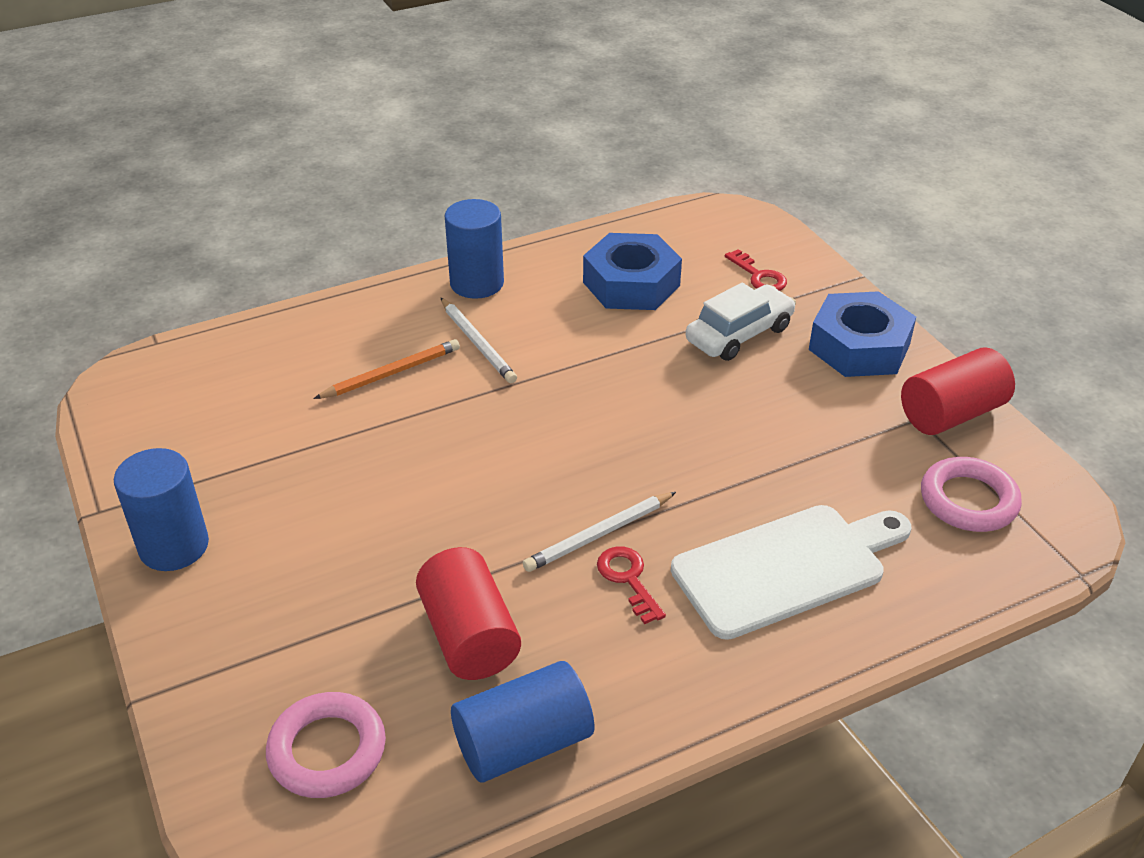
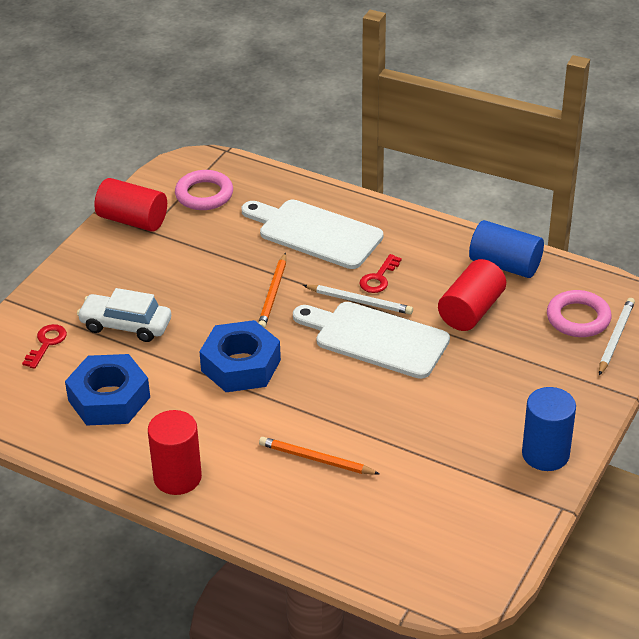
camera: 125 degrees left, 0 degrees up
(477, 283) = (177, 477): blue cylinder -> red cylinder
(477, 343) = (246, 437): white pencil -> white pencil (615, 338)
(516, 511) = (375, 338): none -> white cutting board
(689, 466) = (273, 293): none -> orange pencil
(859, 347) = (95, 273): blue nut -> blue nut (241, 365)

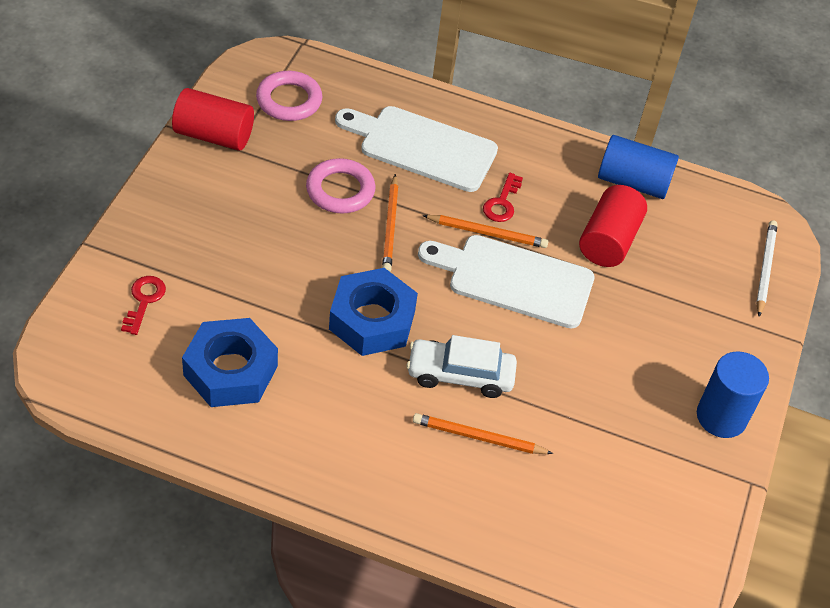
camera: 15 degrees left, 10 degrees up
(126, 325) = (232, 273): white car -> white car (460, 375)
(177, 477) = (328, 470): red cylinder -> none
(359, 301) = (487, 233): white pencil -> orange pencil
(578, 318) = (722, 246): pink ring -> pink ring (340, 190)

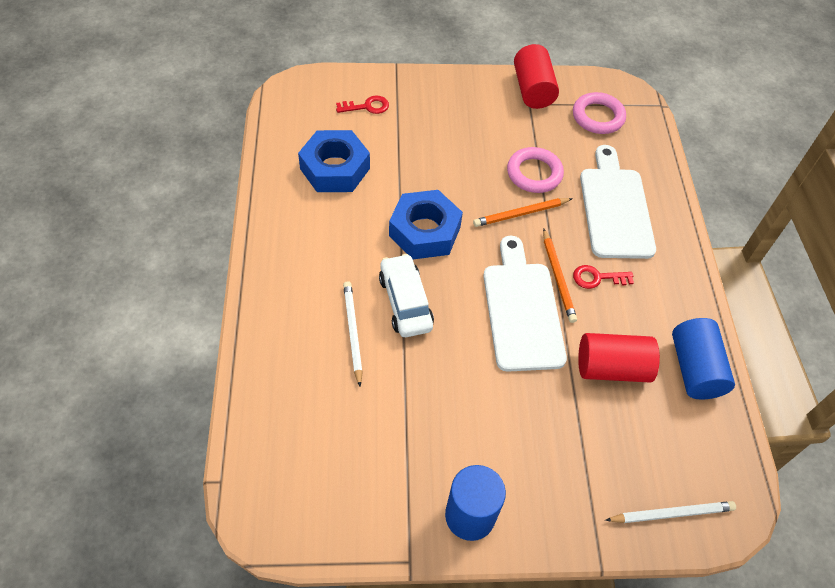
camera: 70 degrees right, 5 degrees up
(479, 437) = (353, 332): orange pencil -> white pencil

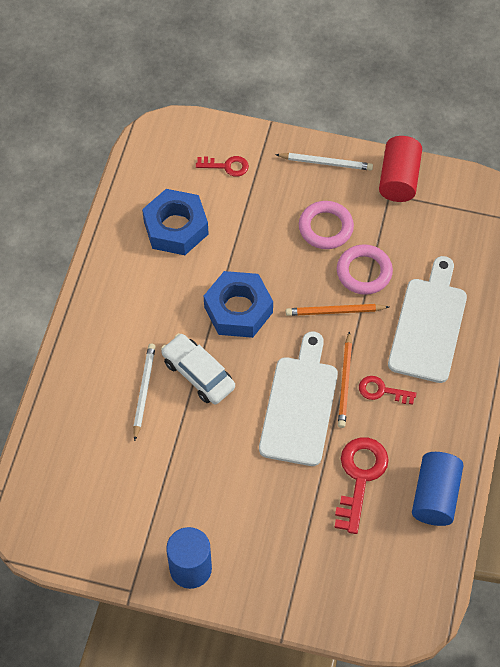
camera: 20 degrees right, 5 degrees up
(405, 302) = (198, 374): white car -> white car turned 45 degrees counterclockwise
(598, 117) = (453, 223): pink ring -> pink ring (325, 228)
(612, 368) = (360, 477): red cylinder -> red key
(671, 514) = (358, 611): white pencil -> white pencil (325, 163)

